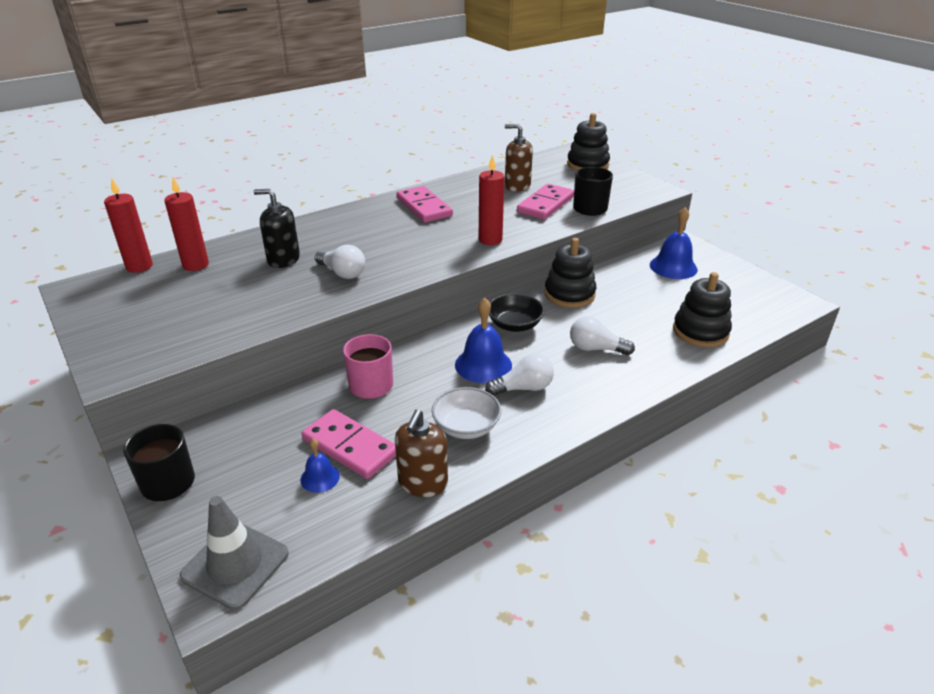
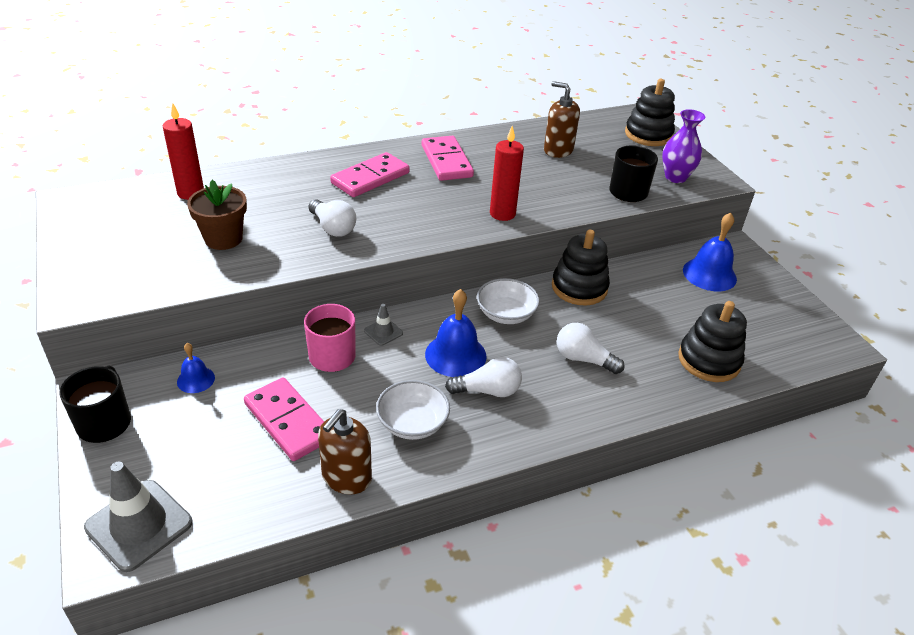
camera: 10 degrees right, 5 degrees up
(139, 266) = (136, 185): red candle -> none
(242, 297) = (223, 239): none -> brown flower pot
(283, 259) = (279, 201): black soap dispenser -> none
(320, 477) = (248, 449): blue bell -> blue bell (196, 379)
(410, 357) = (383, 332): none -> grey traffic cone
(515, 325) = (506, 314): black bowl -> white bowl
(545, 205) = (580, 179): pink domino -> pink domino (370, 178)
(624, 192) = (675, 177): none -> purple vase

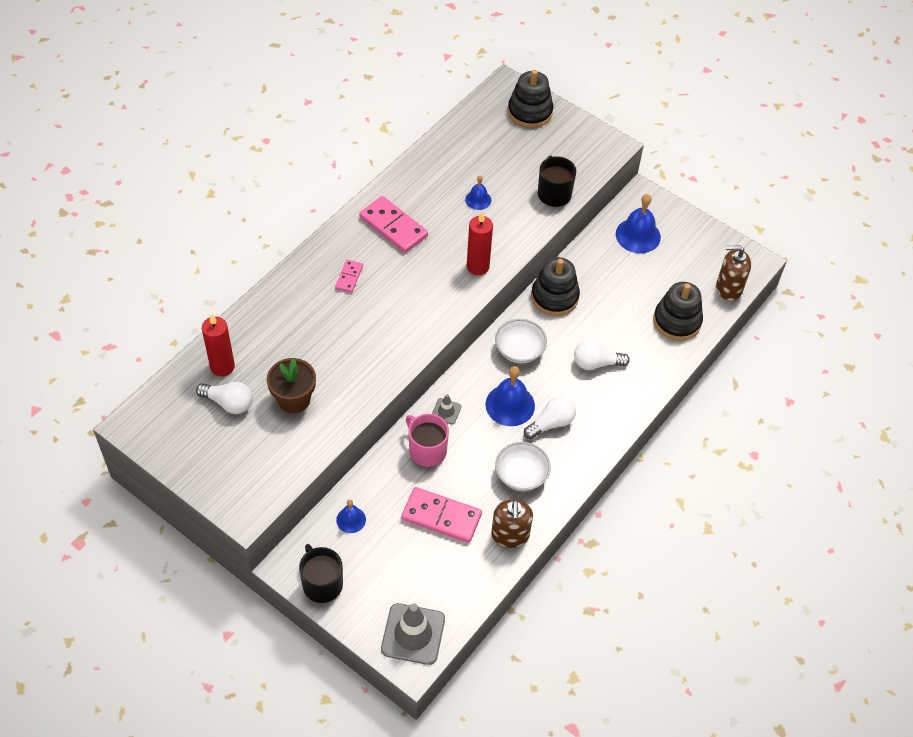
camera: 30 degrees left, 15 degrees up
(333, 228) = (365, 346): white light bulb -> white light bulb (228, 403)
(370, 178) = (349, 277): pink domino -> pink domino, size x0.53
(546, 171) = (478, 200): none -> blue bell
(558, 150) = (471, 168): brown soap dispenser -> brown soap dispenser (728, 288)
(675, 177) = (579, 158): purple vase -> none

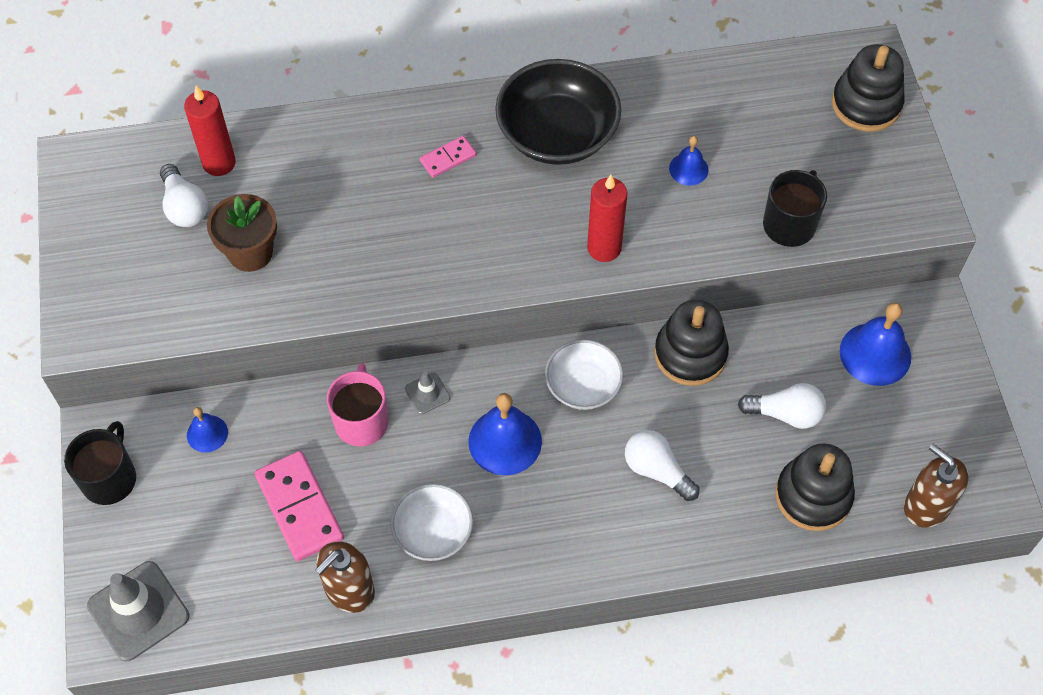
camera: 45 degrees right, 5 degrees up
(393, 226) = (557, 134): pink domino -> black bowl
(551, 423) = (529, 500): white light bulb -> white light bulb (785, 414)

